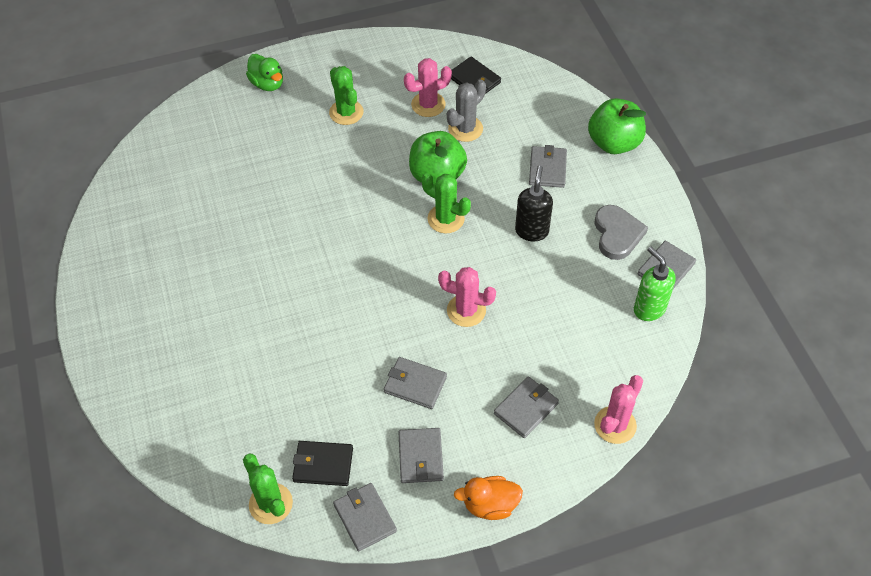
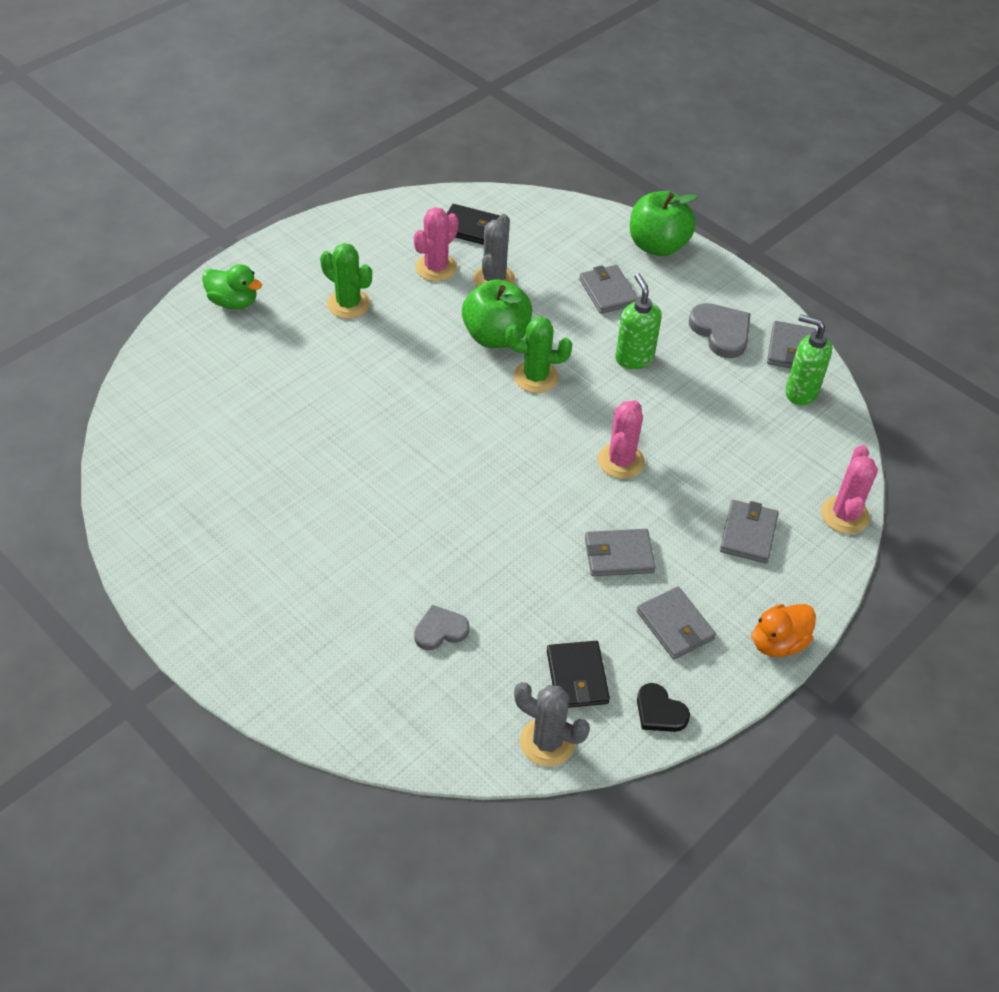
camera: 30 degrees left, 5 degrees down
(251, 388) = (440, 630): none -> grey heart
(270, 504) = (547, 742): green cactus -> grey cactus
(323, 465) = (577, 677): black wallet -> black wallet turned 75 degrees counterclockwise
(365, 518) = (659, 711): grey wallet -> black heart
(466, 310) = (621, 461): pink cactus -> pink cactus turned 60 degrees counterclockwise
(531, 231) = (634, 358): black soap dispenser -> green soap dispenser

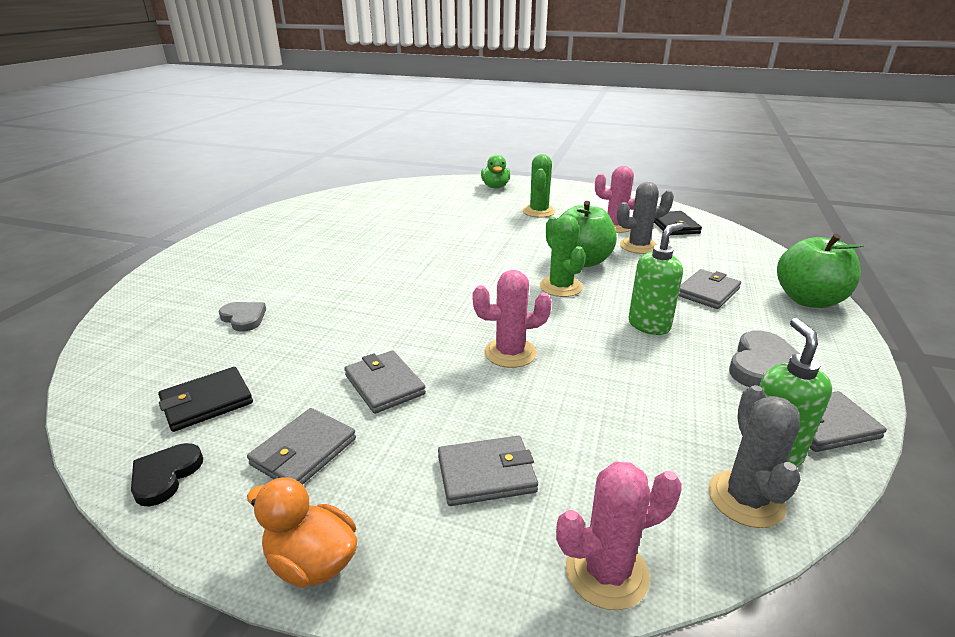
camera: 65 degrees right, 20 degrees down
(547, 742) = (116, 406): grey cactus -> grey cactus (745, 499)

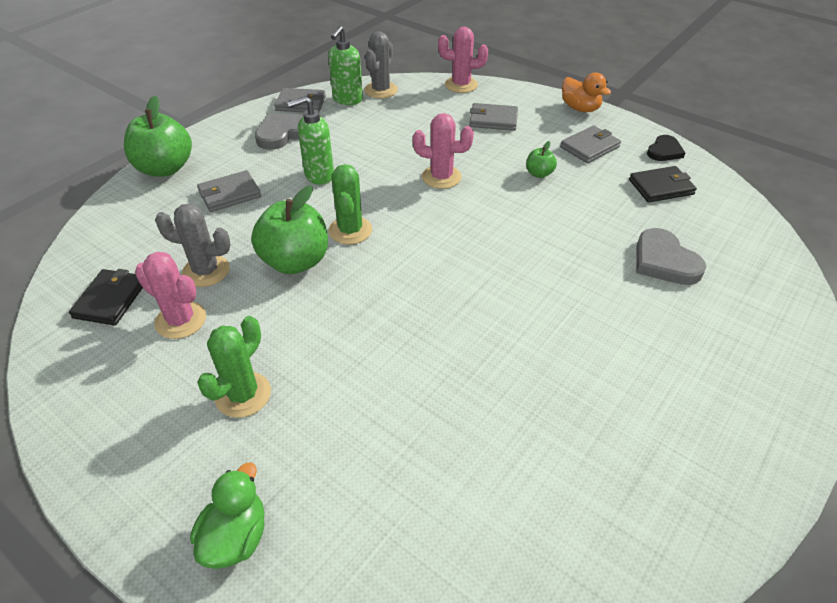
camera: 160 degrees left, 15 degrees up
(244, 318) = (664, 261): grey heart -> grey heart, size x1.53
(384, 385) = (539, 174): grey wallet -> green apple

